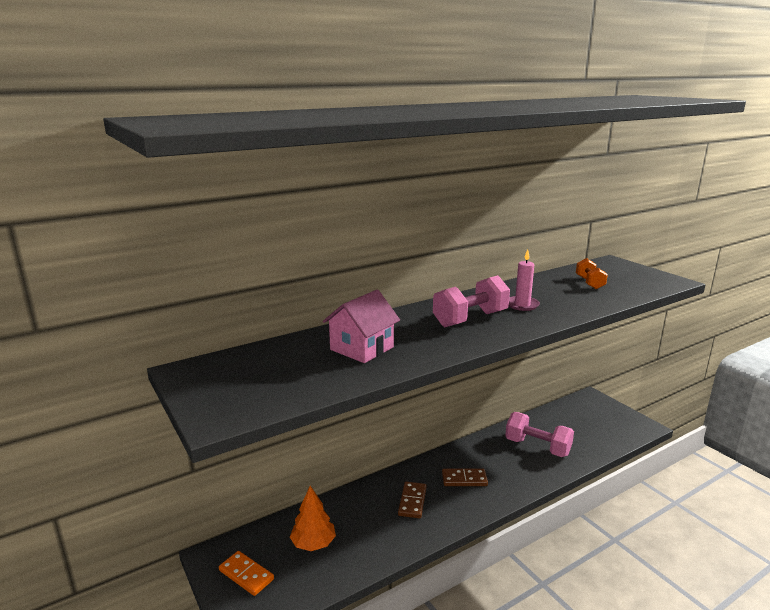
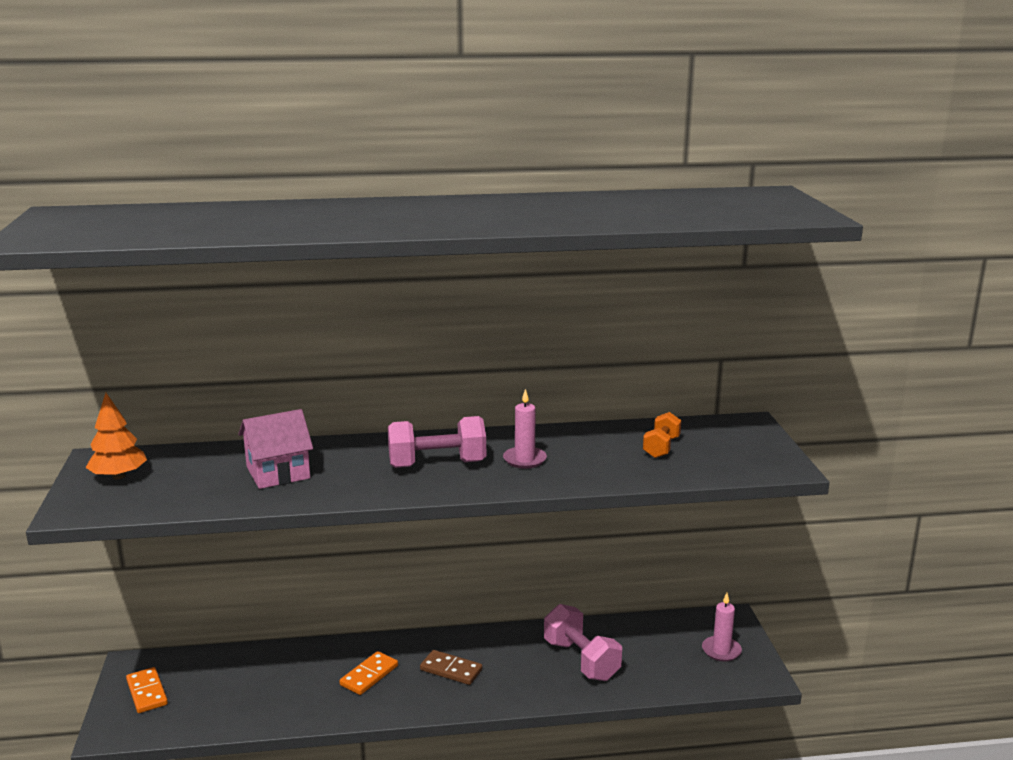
camera: 25 degrees right, 0 degrees up
(313, 543) = (231, 684): orange tree -> orange tree (119, 476)
(412, 501) = (369, 675): brown domino -> orange domino
(607, 417) = (721, 650): none -> pink candle

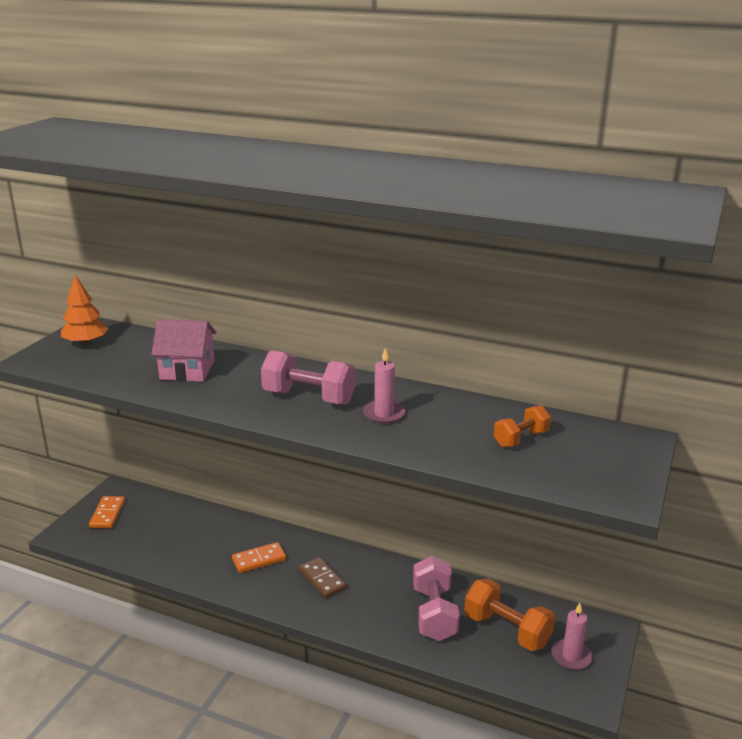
camera: 30 degrees right, 5 degrees up
(653, 650) = (507, 630): none -> orange dumbbell

